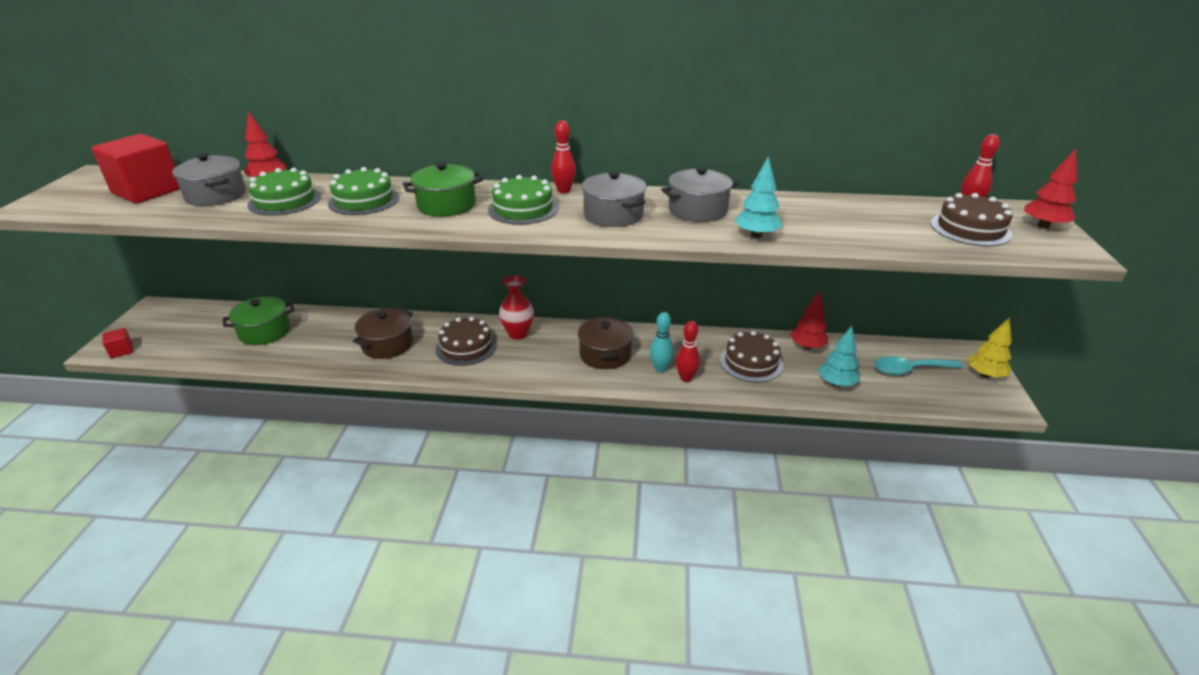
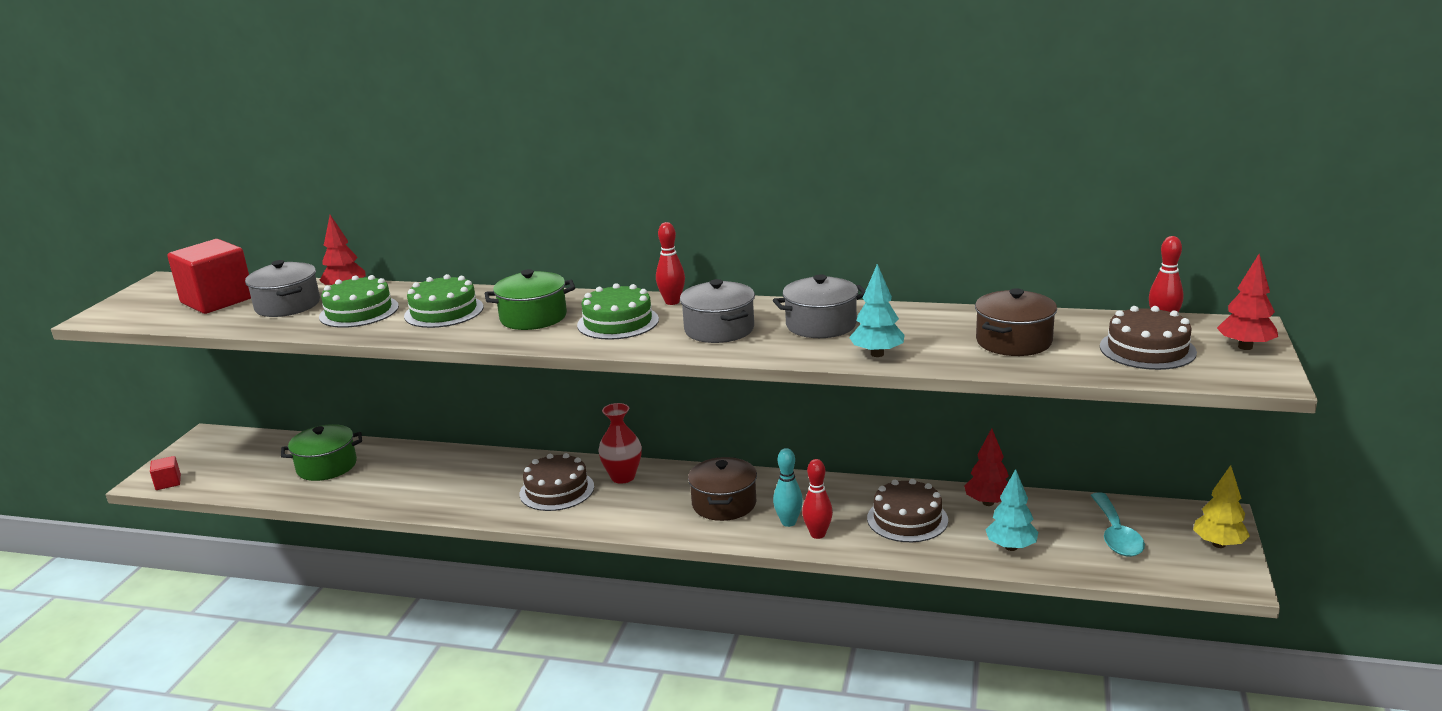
camera: 10 degrees right, 10 degrees down
(387, 345) = (465, 485): brown pot -> brown pot (1013, 341)
(909, 370) = (1116, 535): turquoise spoon -> turquoise spoon turned 90 degrees counterclockwise

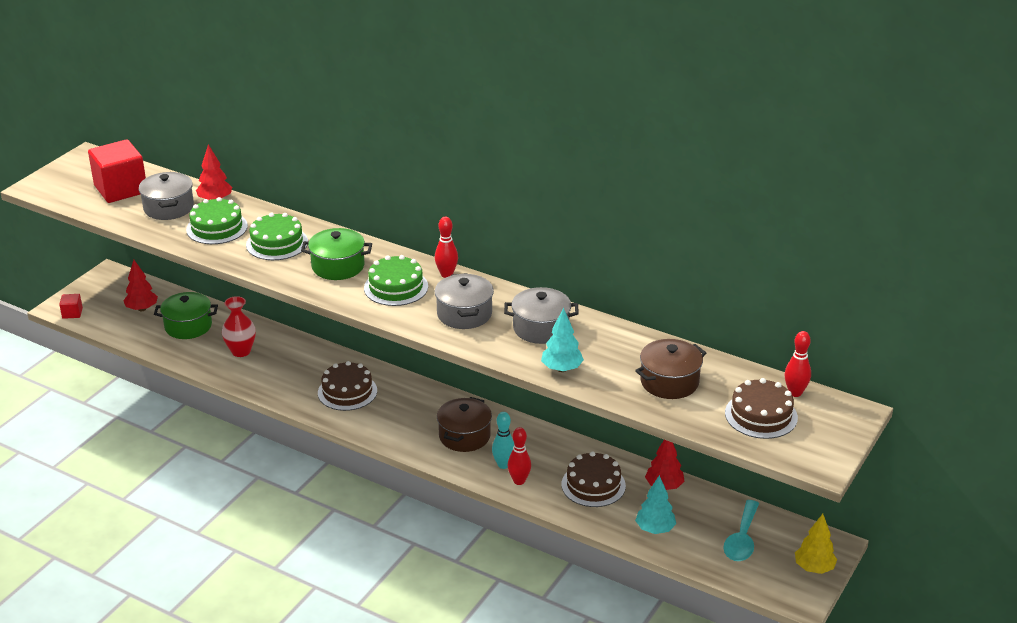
camera: 15 degrees right, 10 degrees up
(623, 477) = (401, 392): red vase -> red vase (241, 351)
(1245, 347) = (835, 432): red tree -> red tree (142, 309)

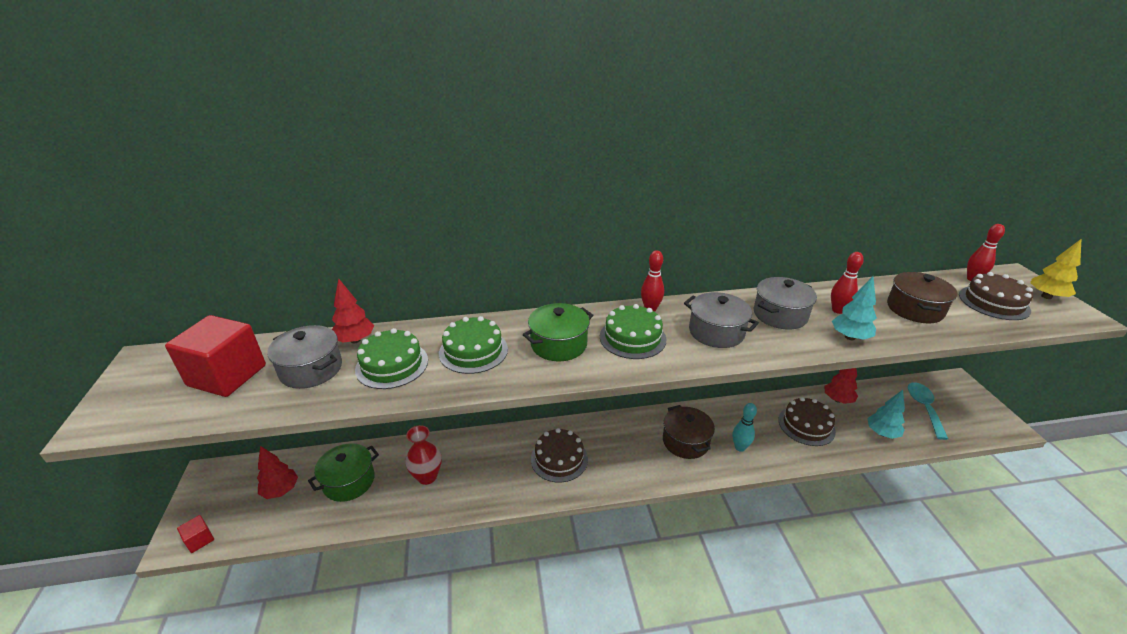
camera: 40 degrees left, 0 degrees up
(519, 481) = (766, 453): red bowling pin -> red bowling pin (838, 310)
(742, 539) = (924, 408): turquoise spoon -> turquoise spoon turned 150 degrees counterclockwise
(814, 568) = (977, 402): yellow tree -> yellow tree (1046, 296)

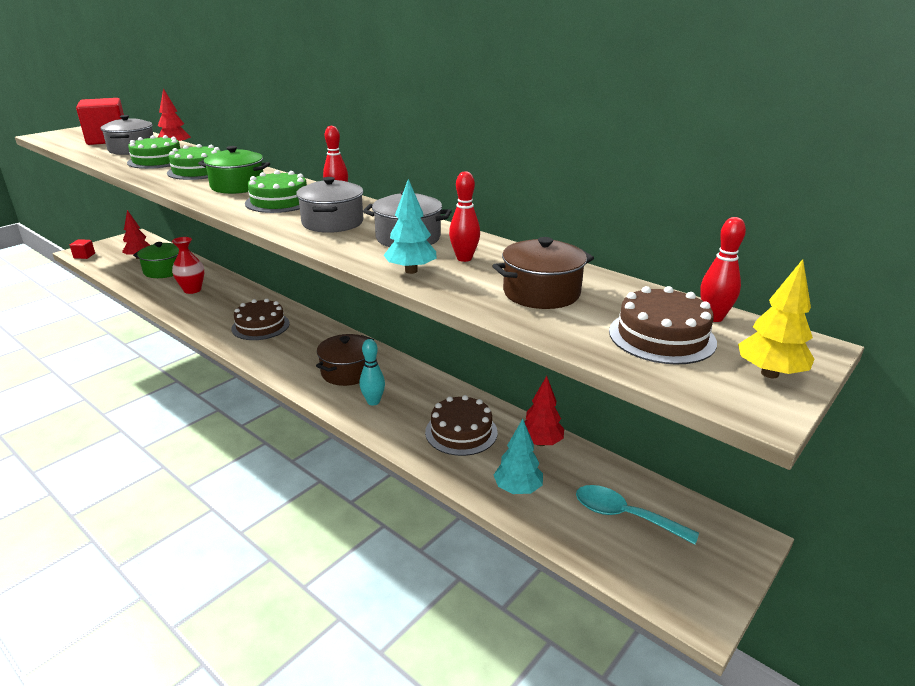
camera: 50 degrees right, 5 degrees down
(924, 408) = (624, 515): turquoise spoon -> turquoise spoon turned 120 degrees counterclockwise

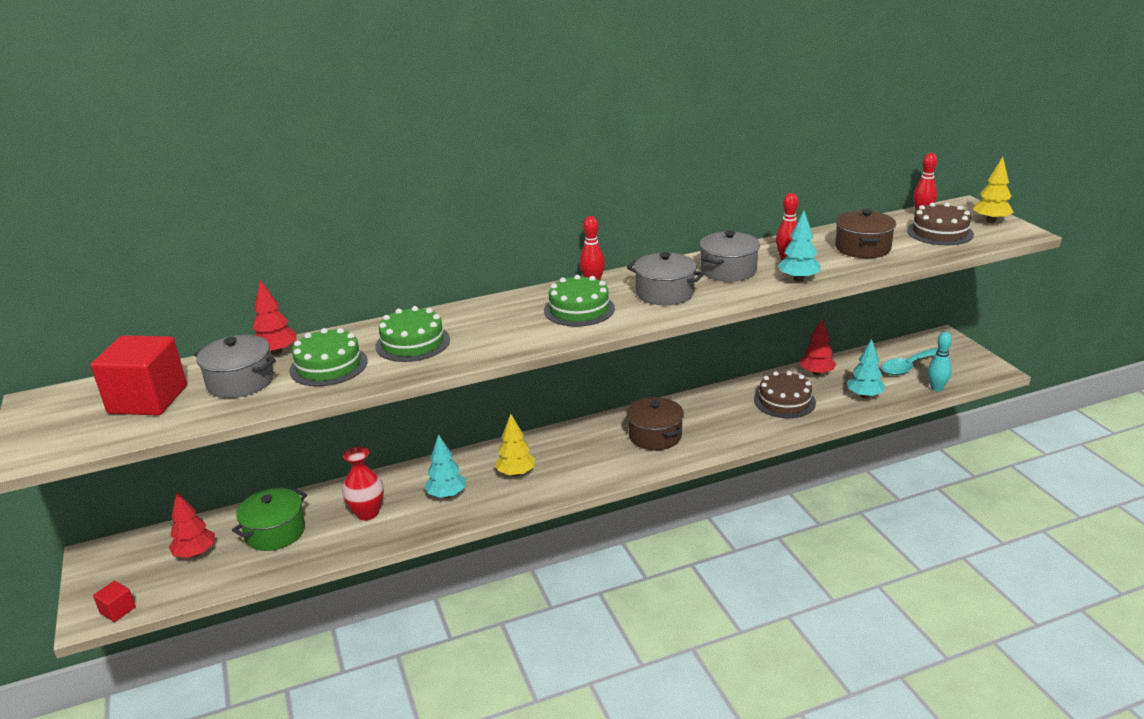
camera: 60 degrees left, 0 degrees up
(222, 309) = (446, 495): none -> turquoise tree
(238, 186) = (502, 325): green pot -> none
(260, 326) = (516, 473): brown cake -> yellow tree
(373, 402) = (715, 431): turquoise bowling pin -> turquoise bowling pin (936, 388)

